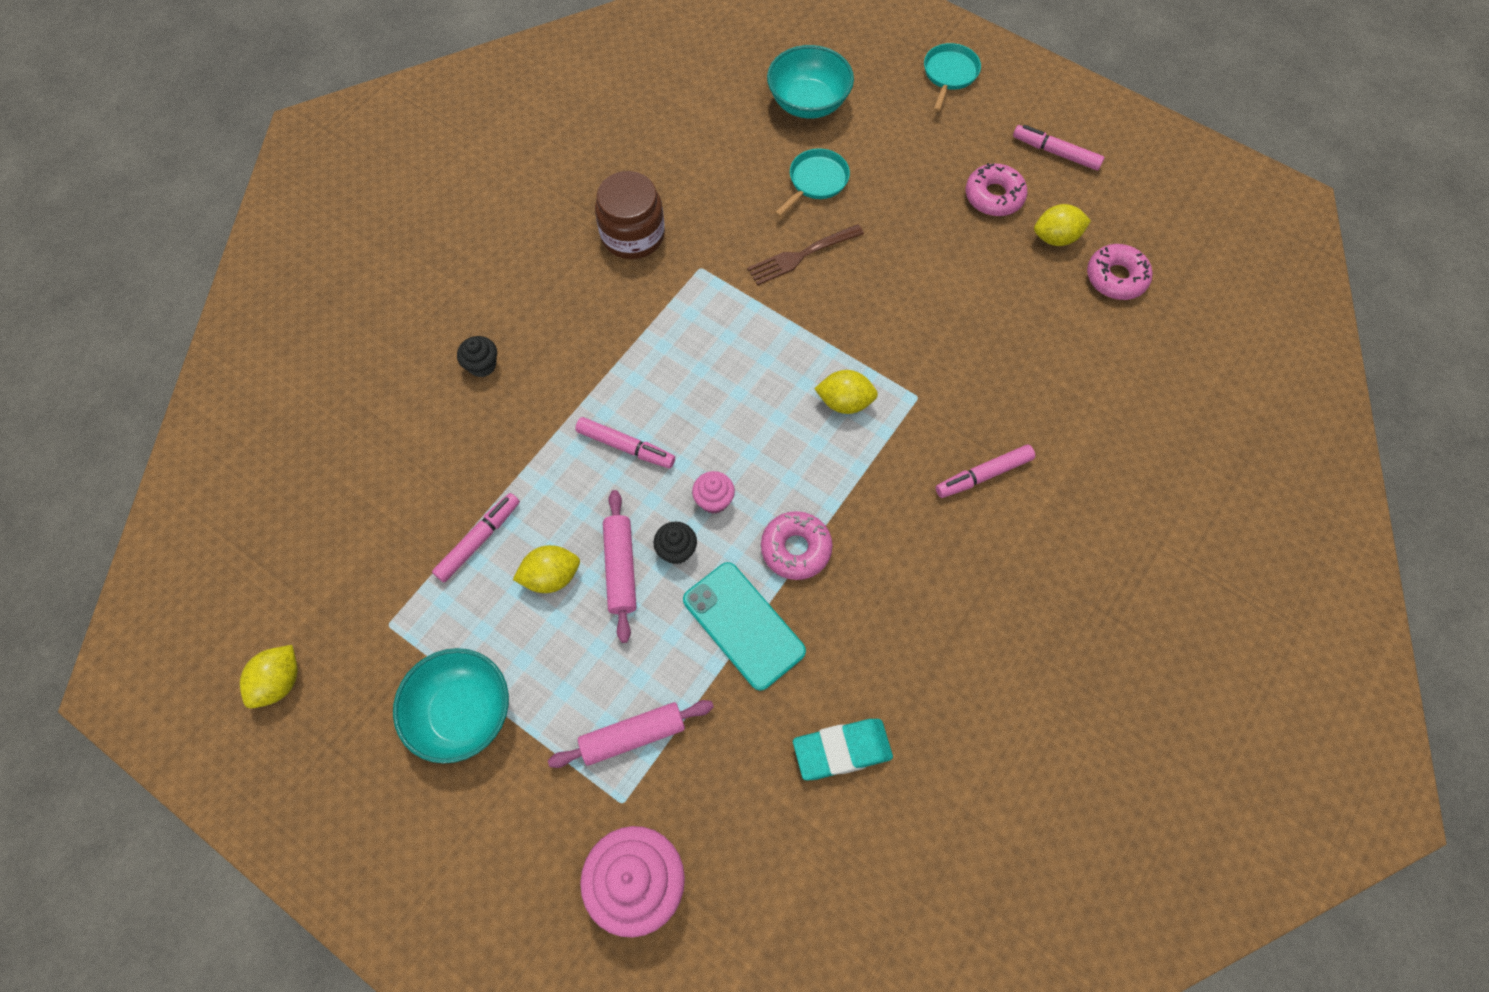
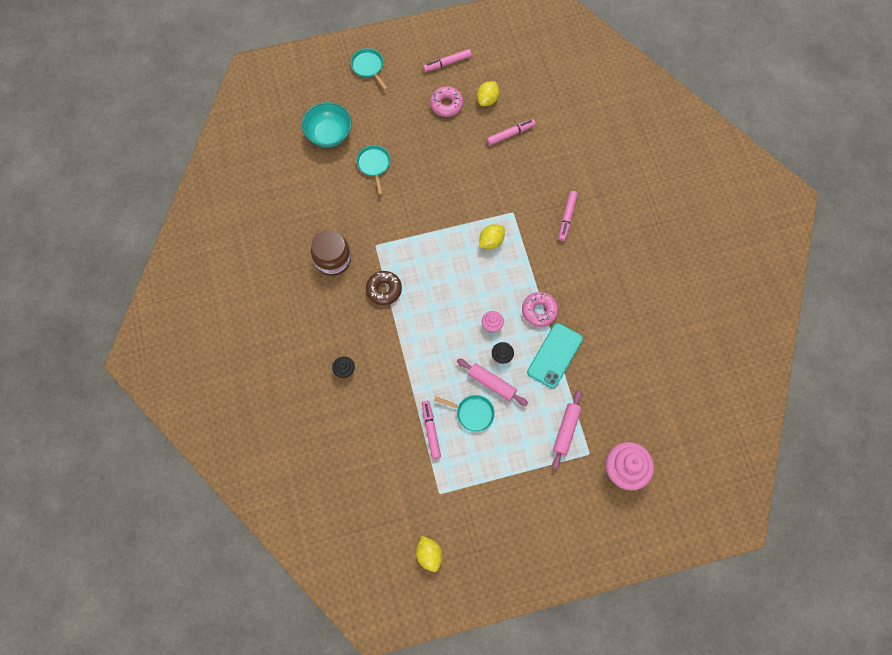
camera: 50 degrees left, 5 degrees up
(462, 713) = (503, 489): turquoise bowl -> none
(551, 576) = (472, 413): yellow lemon -> turquoise pan
(626, 447) = (437, 341): pink marker -> pink marker (510, 134)
(644, 325) = (384, 289): none -> brown donut
(743, 625) = (555, 355): turquoise phone -> turquoise phone turned 60 degrees counterclockwise
(802, 255) = (406, 200): brown fork -> none
(842, 750) = (632, 359): turquoise eraser -> none
(1116, 278) = (525, 95): pink donut -> none

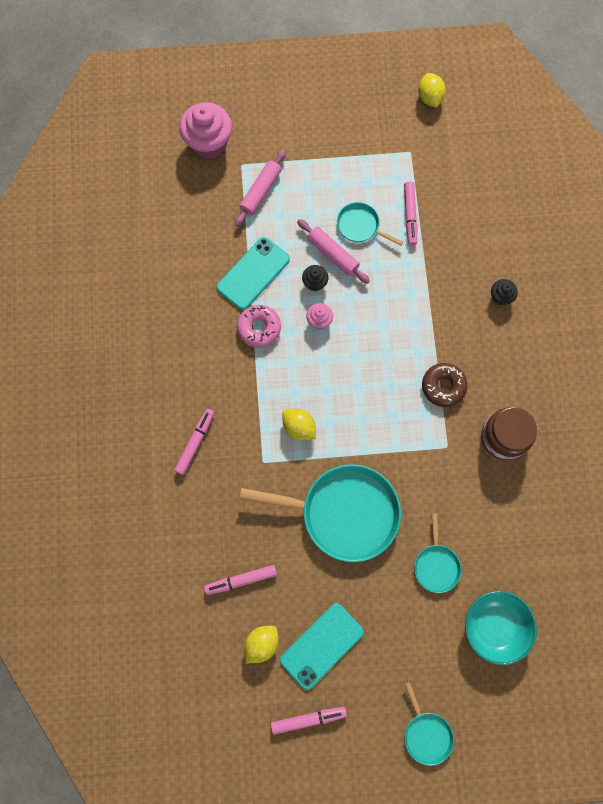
camera: 170 degrees left, 5 degrees up
(446, 104) = (321, 645): pink donut -> turquoise phone
(446, 188) = (343, 512): none -> turquoise pan
(491, 241) = (299, 427): yellow lemon -> yellow lemon turned 75 degrees clockwise

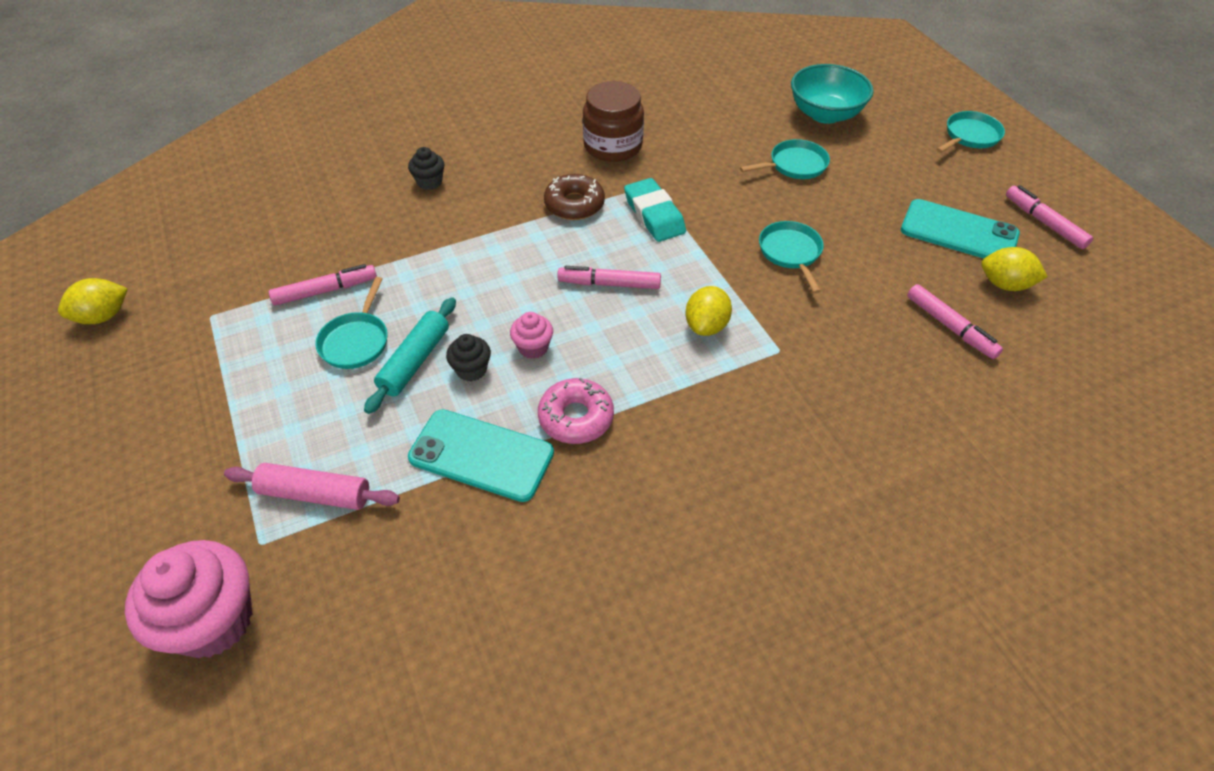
camera: 110 degrees left, 25 degrees down
(195, 442) = (803, 442): pink marker -> pink marker (609, 284)
(332, 254) = (415, 361): pink rolling pin -> turquoise rolling pin
(343, 512) = (791, 253): turquoise pan -> turquoise pan, size x0.48
(413, 436) = (654, 215): none -> turquoise eraser

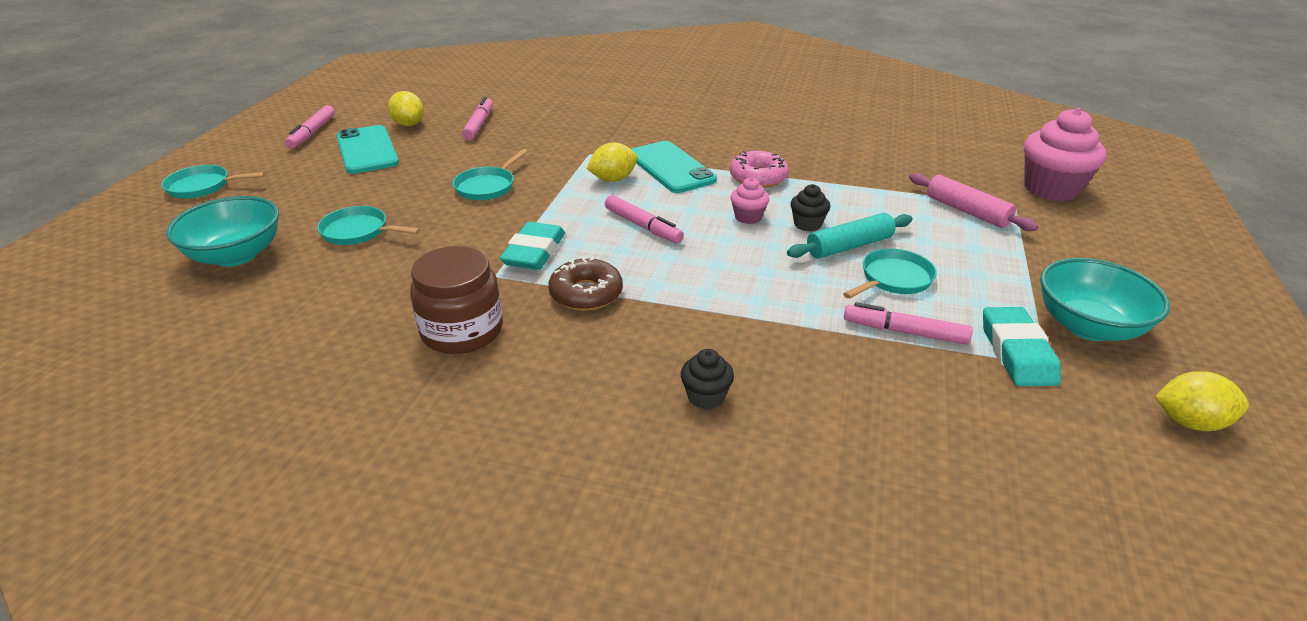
camera: 140 degrees left, 15 degrees down
(173, 374) = (1088, 326): none -> turquoise bowl
(233, 315) = (1017, 353): none -> turquoise eraser
(481, 455) = (837, 186): turquoise phone -> turquoise phone (671, 167)

